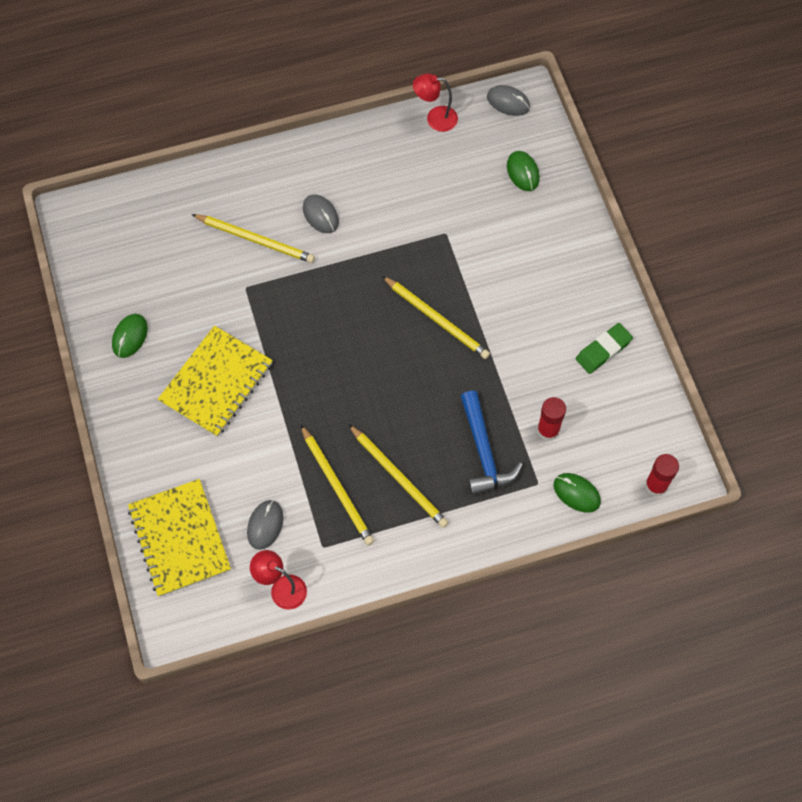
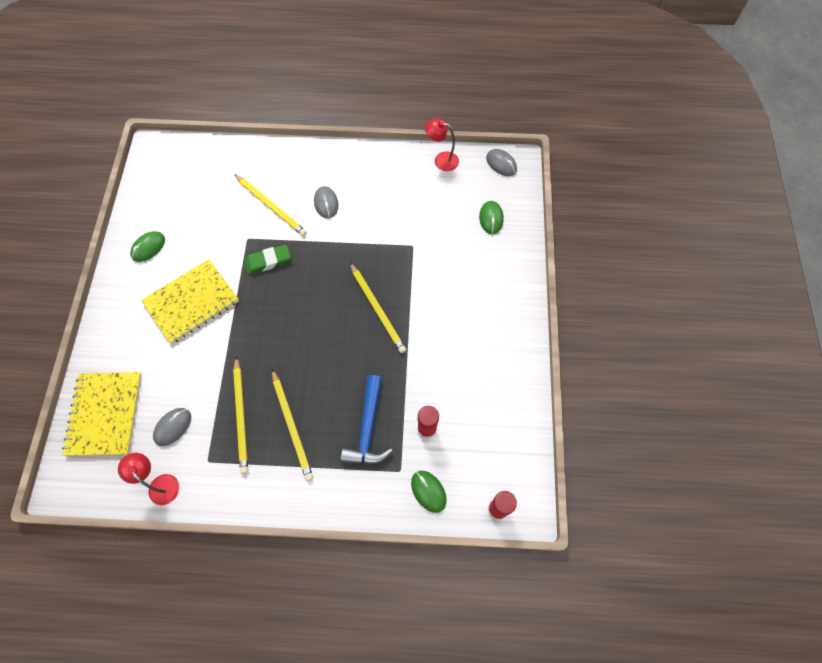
camera: 20 degrees right, 0 degrees up
(603, 350) = (498, 378): green eraser -> green eraser (268, 261)

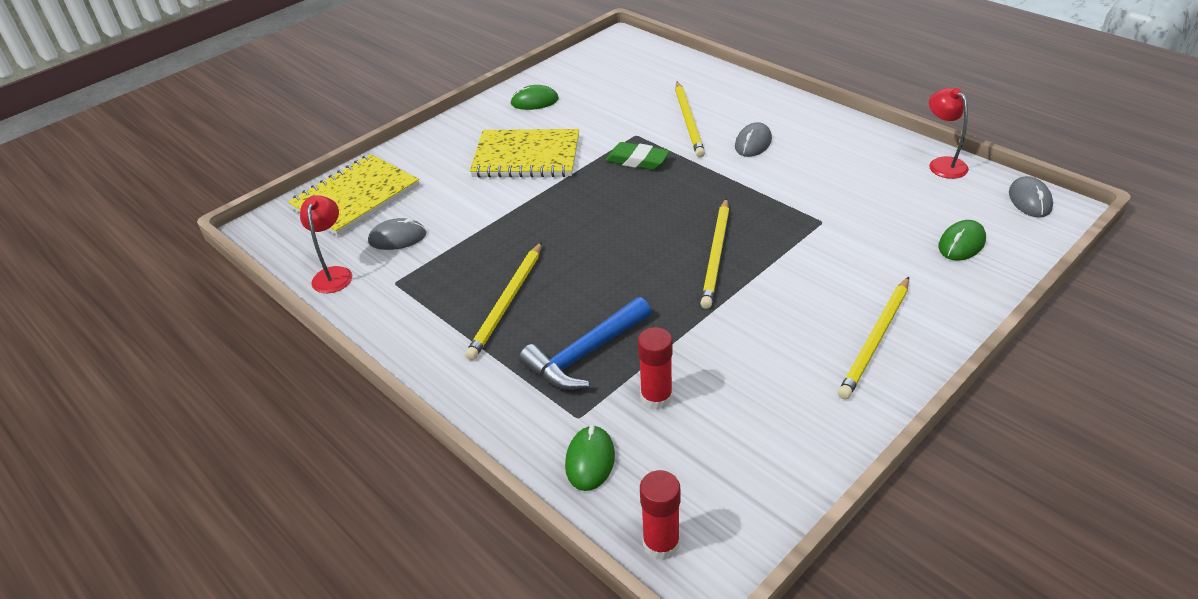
camera: 45 degrees right, 25 degrees down
(241, 416) = (467, 265): yellow pencil -> yellow pencil (875, 340)

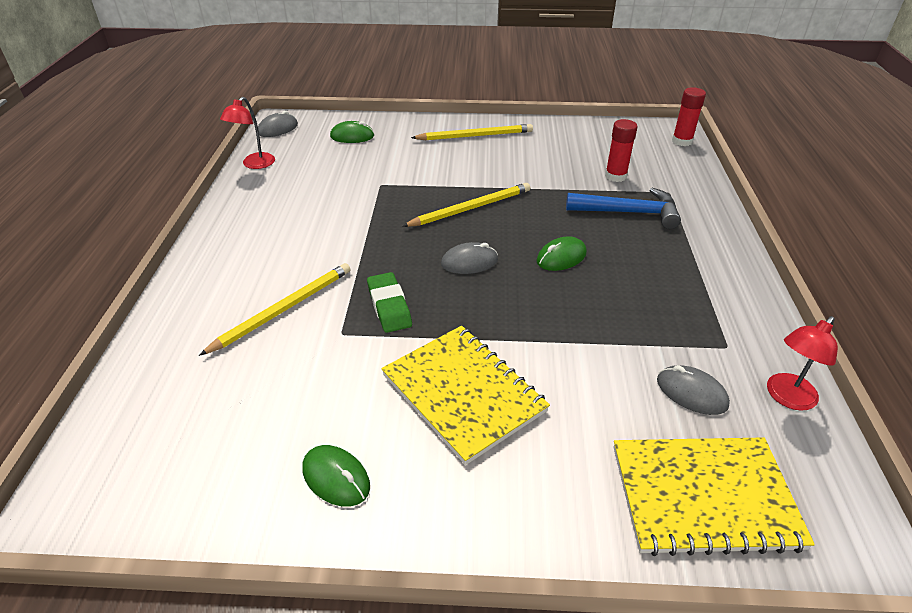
camera: 135 degrees left, 0 degrees up
(507, 302) = (645, 270): yellow pencil -> none
(590, 460) = (683, 176): green mouse -> green mouse (561, 257)
(753, 143) = (295, 253): grey mouse -> grey mouse (469, 262)

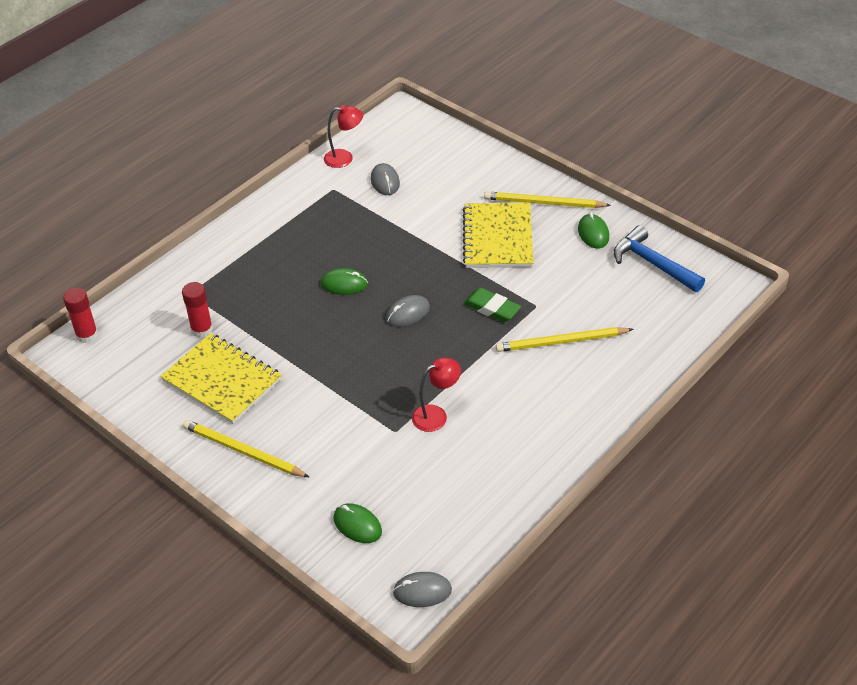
camera: 140 degrees left, 5 degrees up
(254, 164) = (487, 532): red lamp -> red lamp (436, 415)
(389, 306) = (492, 308): green eraser -> green eraser turned 75 degrees counterclockwise
(469, 262) = (407, 313): grey mouse -> grey mouse turned 60 degrees counterclockwise
(471, 208) = (352, 361): yellow pencil -> yellow pencil (543, 203)
(628, 212) = (247, 292): blue hammer -> blue hammer (653, 264)
(703, 496) = (439, 150): yellow notebook -> yellow notebook (222, 380)

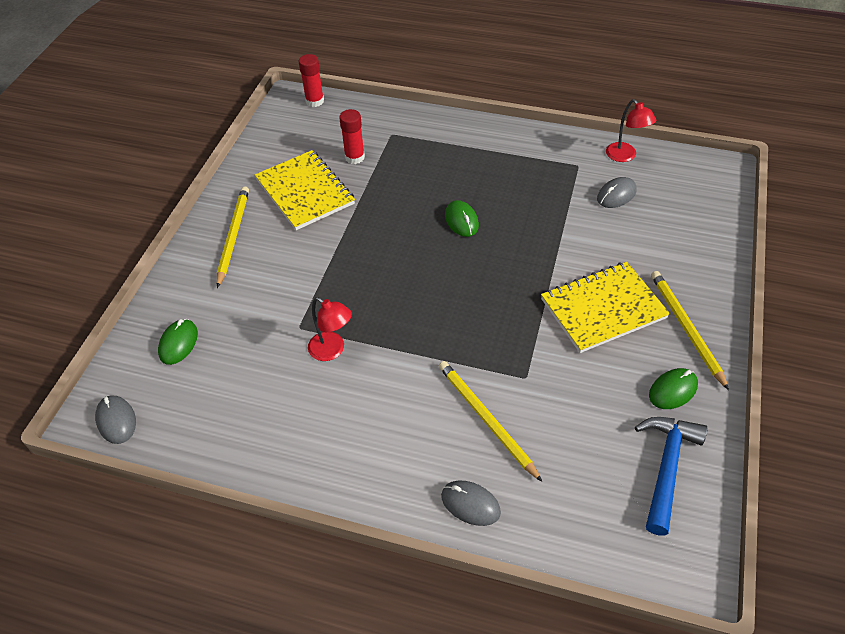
camera: 65 degrees right, 5 degrees up
(222, 380) = (304, 192): yellow notebook -> yellow notebook turned 45 degrees counterclockwise
(407, 313) = (452, 279): grey mouse -> grey mouse (470, 504)
(492, 308) = (498, 341): green eraser -> none

